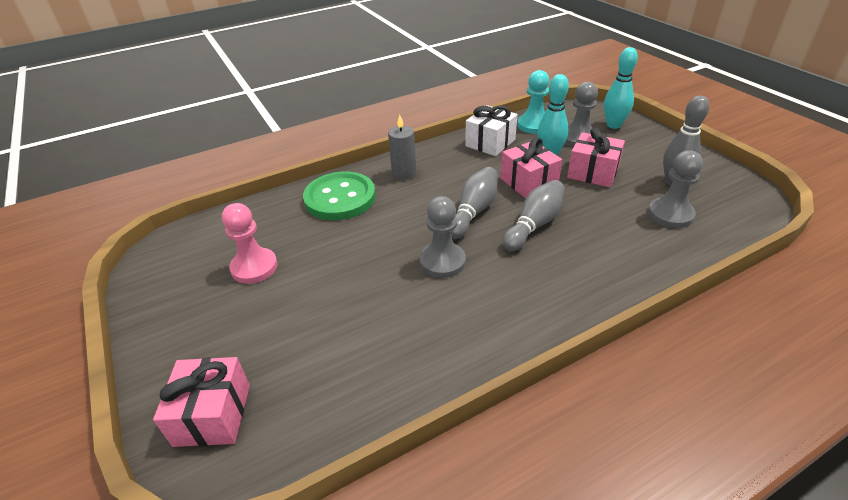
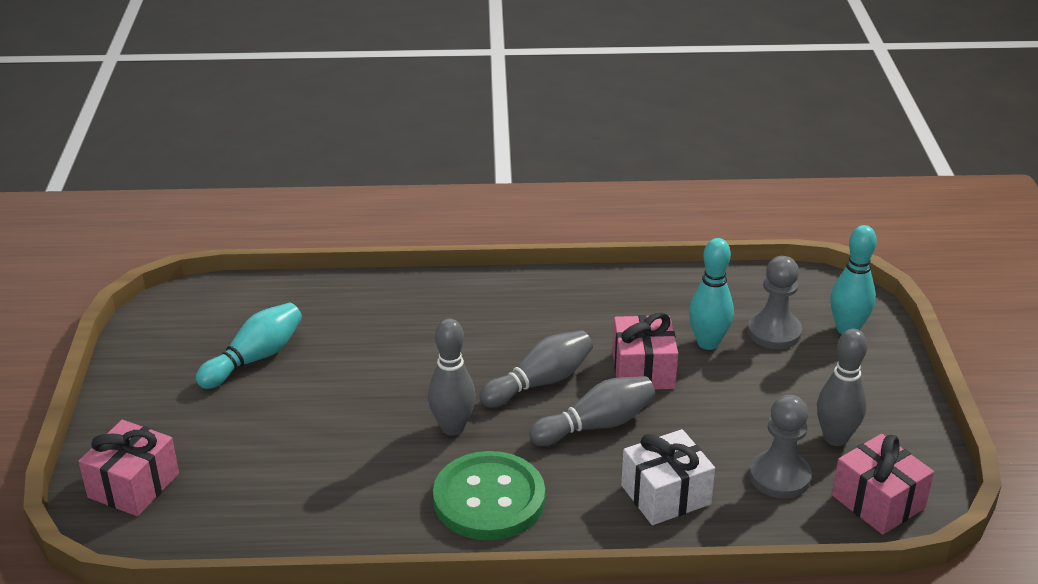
camera: 25 degrees right, 5 degrees down
(254, 267) = (255, 358): pink pawn -> turquoise bowling pin
(340, 198) = (400, 309): green button -> green button (489, 499)
(404, 173) = (500, 302): grey candle -> none
(442, 262) = (452, 427): grey pawn -> grey bowling pin
(490, 143) = (647, 297): white gift -> white gift (665, 495)
(534, 125) = (733, 291): turquoise pawn -> none
(593, 172) = (740, 387): pink gift -> pink gift (878, 501)

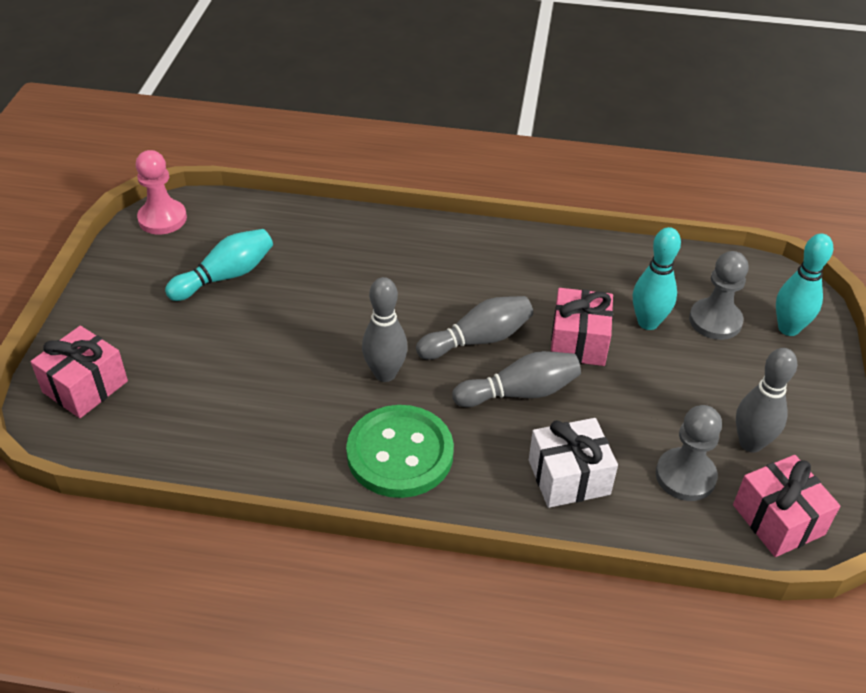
camera: 10 degrees right, 10 degrees up
(167, 311) = (162, 219): none -> pink pawn

